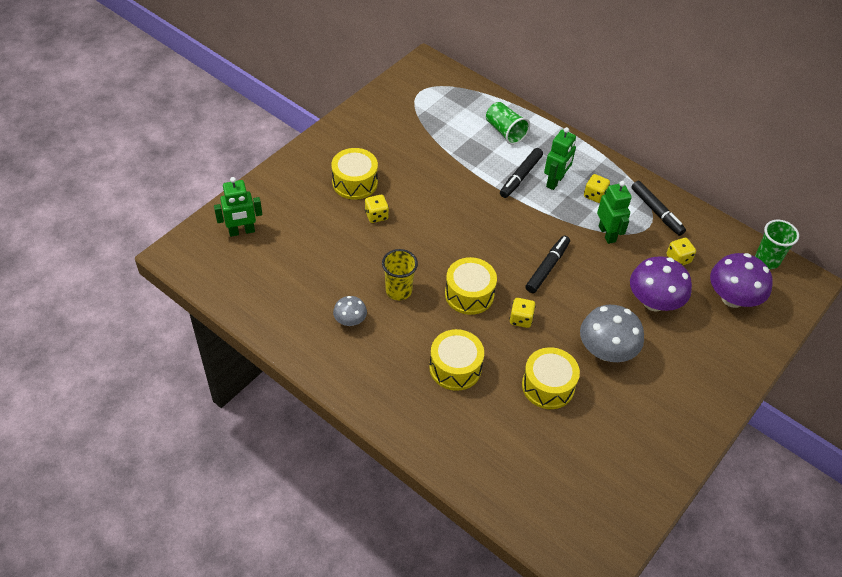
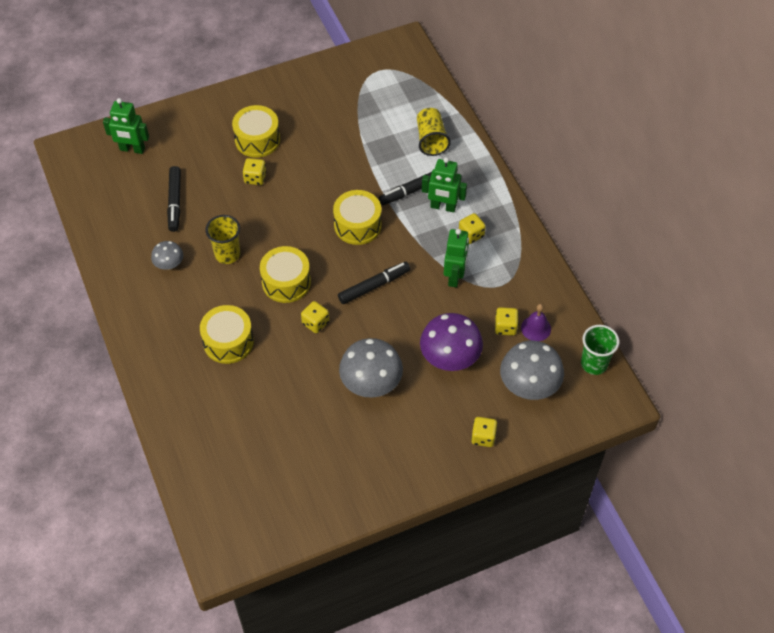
camera: 30 degrees right, 5 degrees up
(505, 131) = (431, 140): green cup -> yellow cup
(548, 386) = (296, 391): yellow drum -> yellow drum (357, 225)
(555, 181) = (443, 207): green robot -> green robot turned 45 degrees clockwise
(656, 212) = (520, 274): black marker -> black marker (175, 202)
(702, 250) = (536, 328): none -> purple bell
(730, 356) = (483, 437): none -> yellow dice
(732, 298) = (529, 385): purple mushroom -> grey mushroom

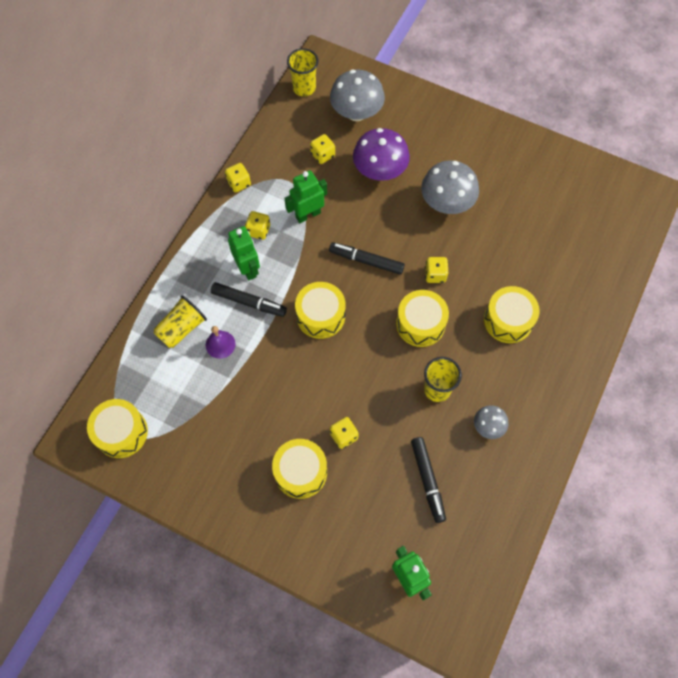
camera: 130 degrees left, 10 degrees up
(175, 202) = (427, 480): black marker -> black marker turned 120 degrees clockwise
(385, 67) = (121, 432): none -> yellow drum
(483, 437) = (420, 112): yellow dice -> yellow dice (239, 183)
(536, 328) = (306, 137): purple bell -> purple bell (220, 344)
(594, 364) = (304, 88): green cup -> yellow cup

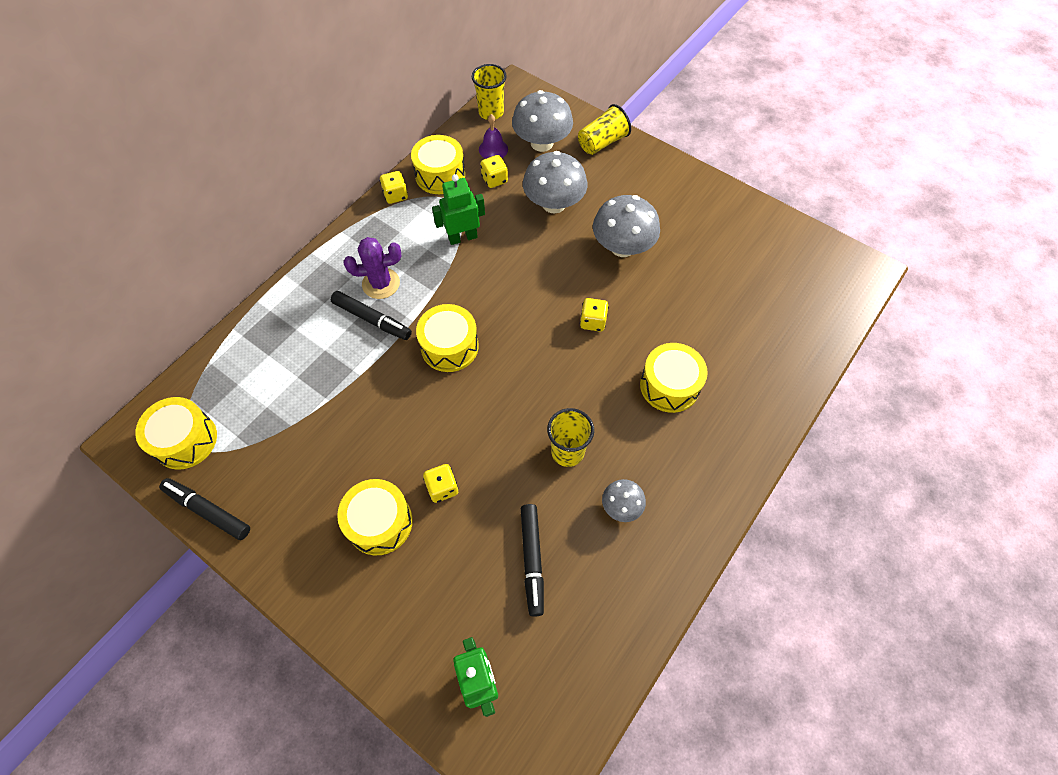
camera: 10 degrees right, 5 degrees down
(181, 328) = (289, 336): yellow cup -> yellow cup (602, 142)
(220, 344) = (327, 360): purple bell -> purple bell (493, 149)
(248, 268) = (381, 283): green robot -> purple cactus
(258, 230) = (404, 246): yellow dice -> none
(366, 261) = (516, 295): black marker -> black marker (208, 511)
(380, 171) = (554, 204): purple mushroom -> grey mushroom
(420, 324) = (564, 373): yellow drum -> yellow drum (440, 175)

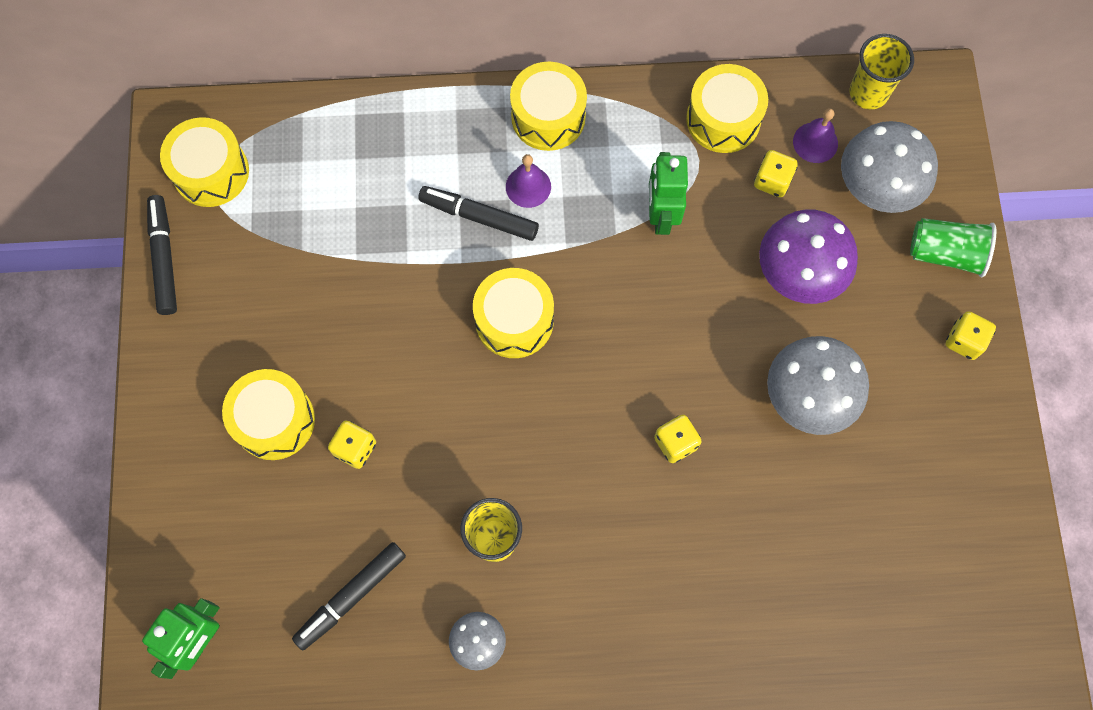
camera: 50 degrees right, 10 degrees up
(372, 319) = (479, 217): black marker -> black marker turned 120 degrees clockwise
(381, 283) = (528, 186): purple cactus -> purple bell
(396, 195) = (652, 99): yellow dice -> yellow dice (964, 341)
(462, 237) = (661, 216): green robot -> green robot turned 120 degrees counterclockwise
(554, 204) = (799, 273): grey mushroom -> purple mushroom
(602, 142) = (945, 253): yellow cup -> green cup
(669, 385) = (665, 588): yellow drum -> yellow drum (548, 117)

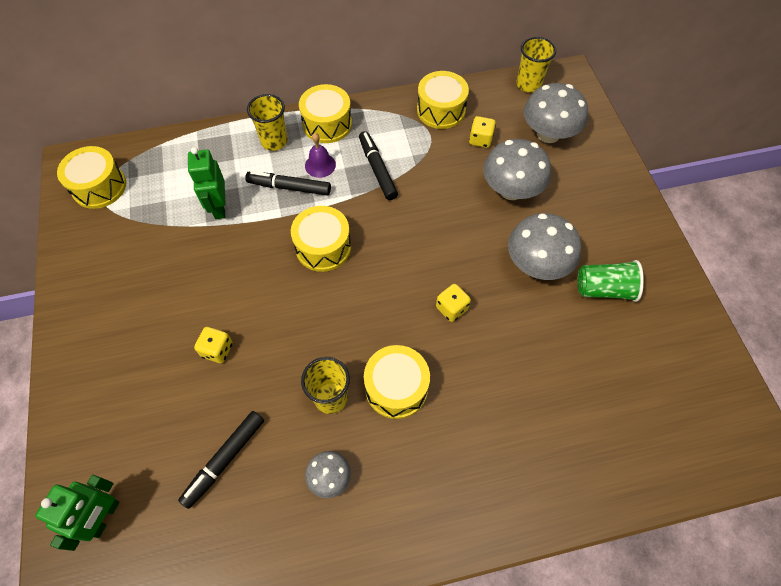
camera: 10 degrees left, 10 degrees down
(164, 258) = (67, 245): black marker -> black marker (377, 169)
(274, 420) = (154, 340): yellow drum -> yellow drum (396, 387)
(466, 135) = (274, 141): none -> yellow cup
(661, 216) = (412, 170): green robot -> green robot (219, 207)
(799, 273) = (511, 190): purple mushroom -> grey mushroom
(815, 142) = (502, 115): purple bell -> none
(945, 253) = (602, 165): green cup -> green cup (604, 289)
(964, 341) = (630, 214): yellow dice -> none

